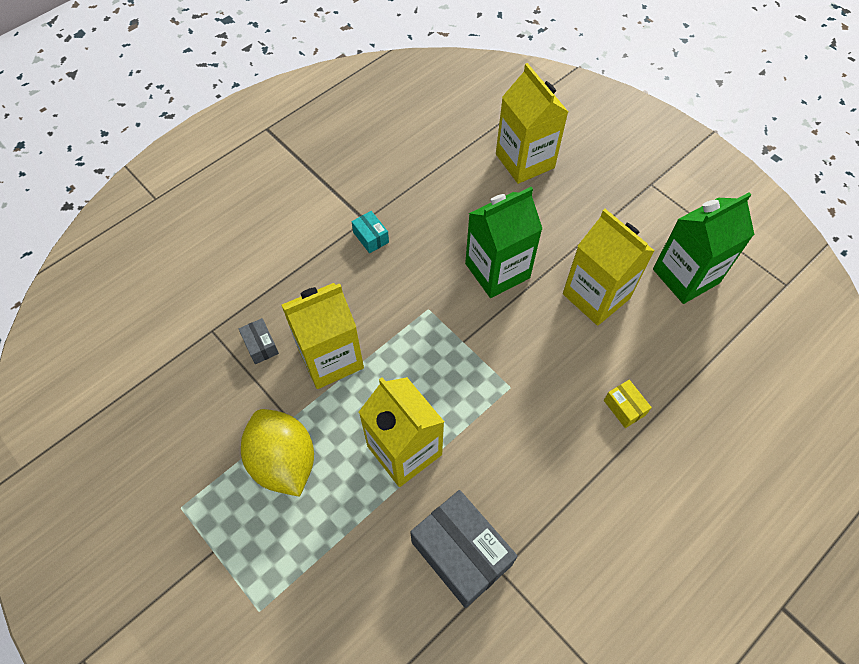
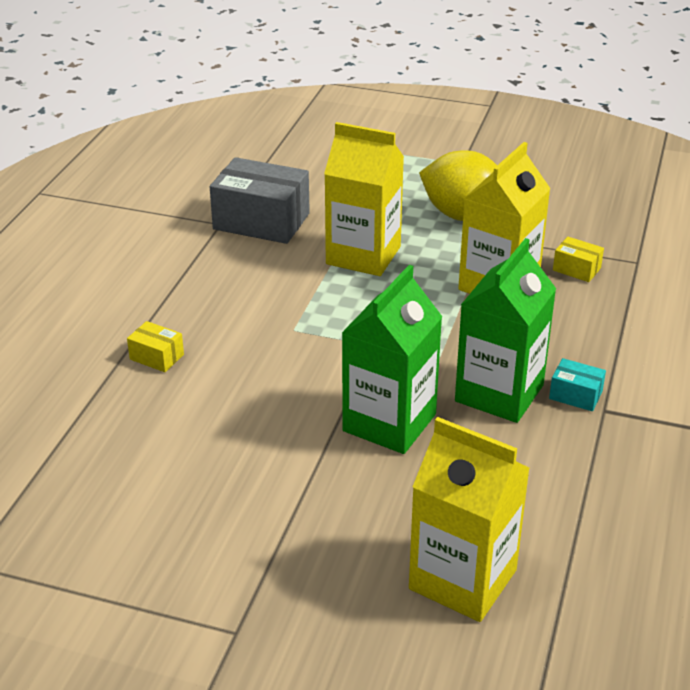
camera: 150 degrees right, 25 degrees down
(260, 345) = (576, 269): grey box -> yellow box
(596, 296) = (244, 445): yellow carton -> none
(685, 276) = (128, 516): green carton -> green carton (499, 393)

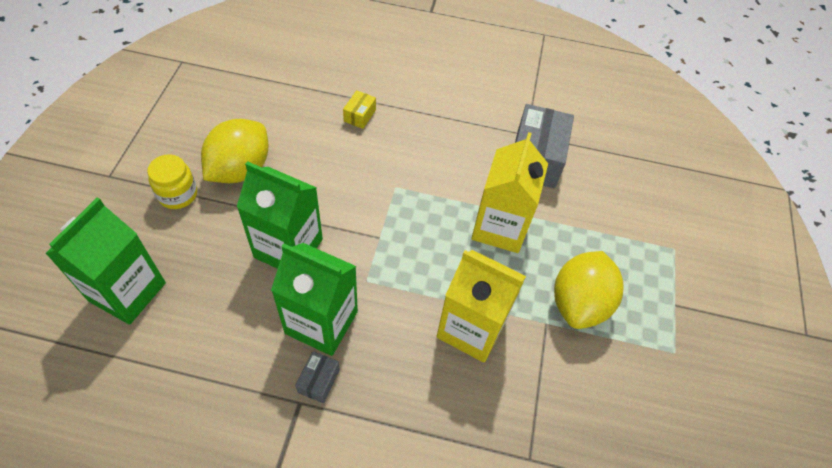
camera: 80 degrees right, 20 degrees up
(243, 475) = (240, 169): none -> yellow lemon
(285, 541) = (178, 194): none -> yellow jar
(462, 579) = (127, 292): yellow carton -> green carton
(575, 395) = (319, 381): turquoise box -> grey box
(576, 269) = (507, 398): yellow box -> none

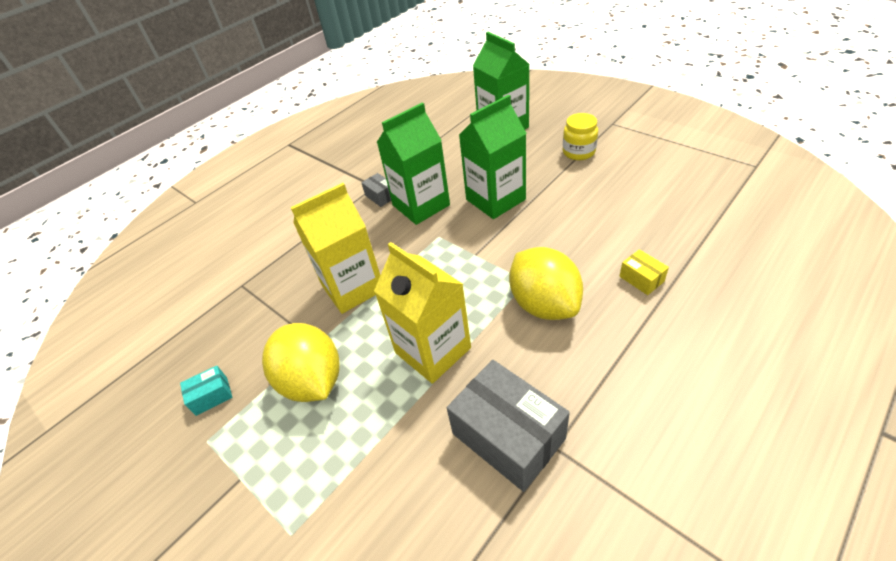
camera: 130 degrees right, 10 degrees down
(240, 169) = (593, 185): yellow lemon -> yellow lemon (544, 304)
(645, 380) = (211, 396): none -> turquoise box

